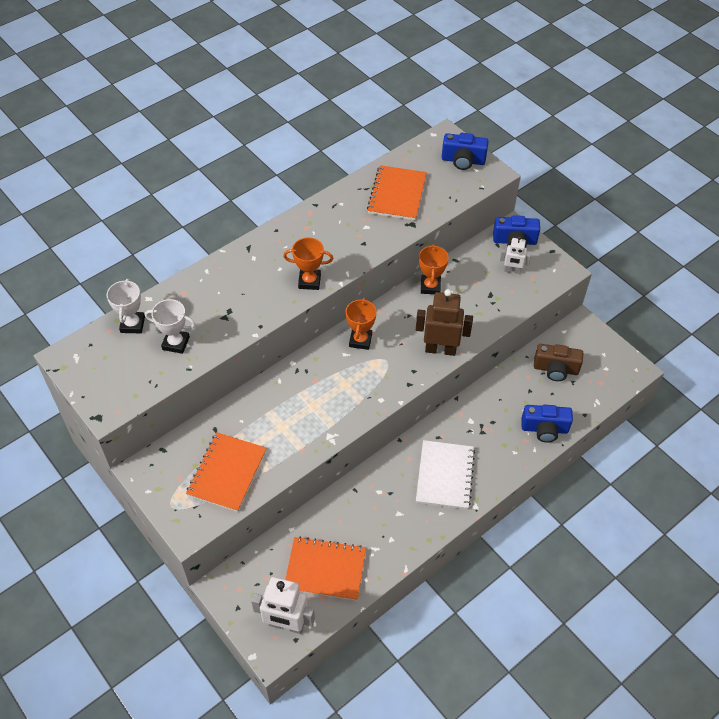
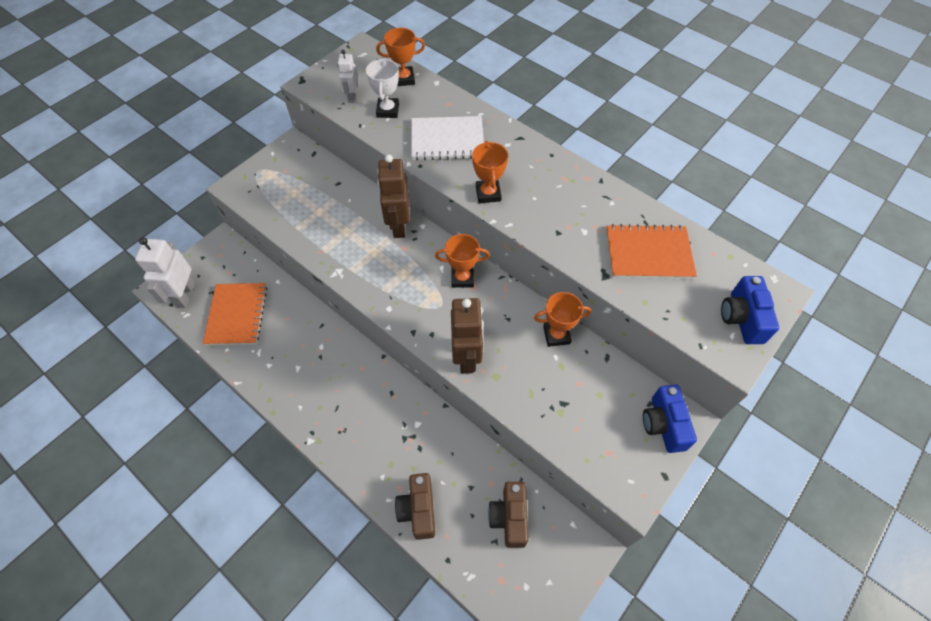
camera: 80 degrees right, 5 degrees up
(132, 324) = (404, 79): white trophy -> orange trophy
(227, 473) = (292, 201): orange notebook -> none
(287, 381) = (398, 225): none -> brown robot
(444, 475) = (344, 405): white notebook -> white notebook (447, 140)
(512, 271) = (611, 426): white robot -> white robot (352, 97)
(544, 429) = (418, 510): blue camera -> brown camera

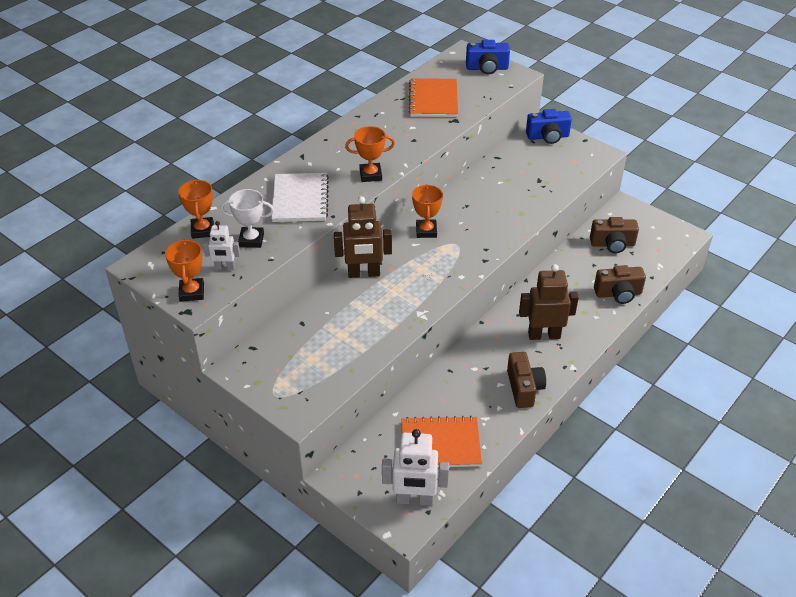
camera: 90 degrees left, 15 degrees down
(288, 389) = (524, 388): none -> brown camera
(467, 357) = (506, 228): brown robot -> brown robot (544, 335)
(556, 335) = (480, 180): orange trophy -> orange trophy (192, 292)

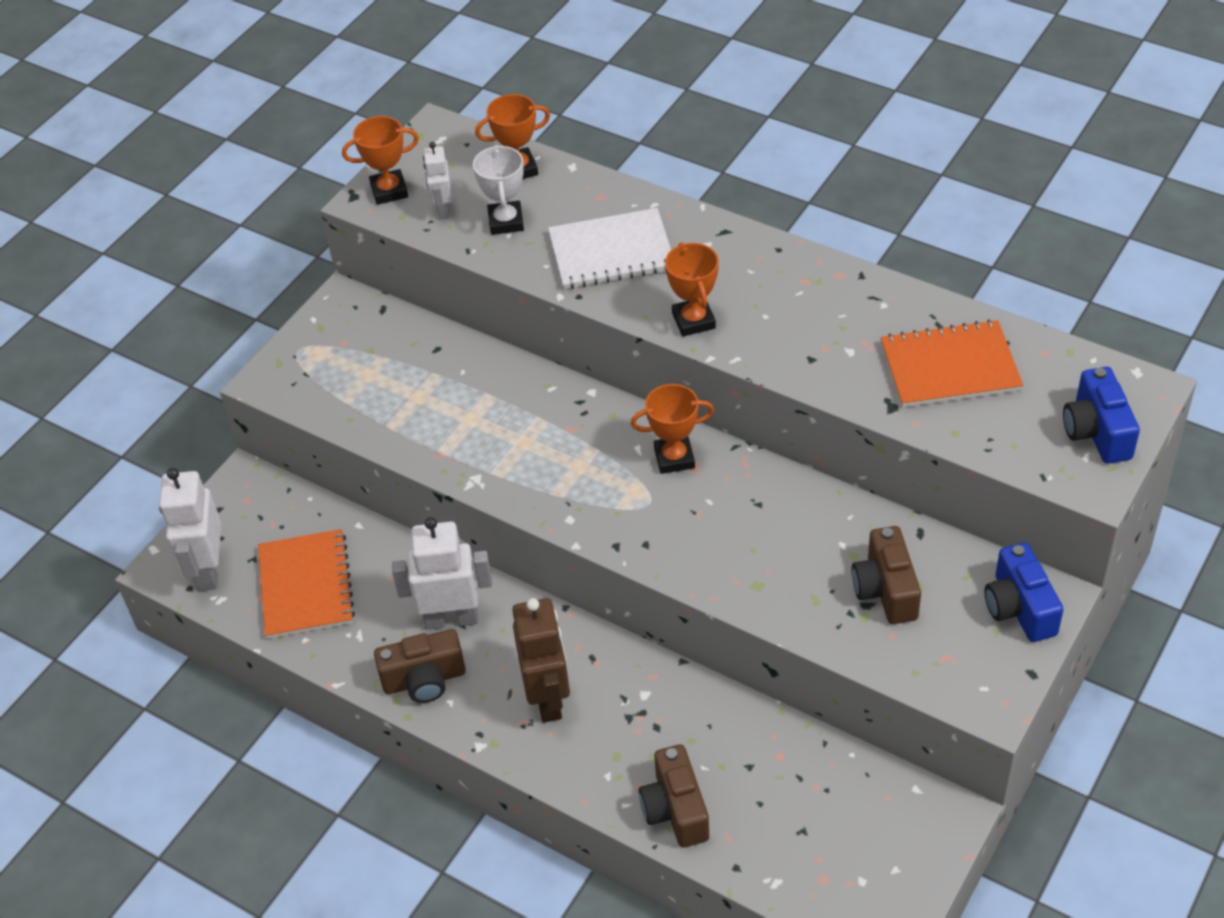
camera: 85 degrees right, 5 degrees up
(364, 274) = (553, 397): brown robot -> none
(480, 372) = (451, 618): none -> white robot
(612, 244) = (817, 796): brown camera -> brown camera (885, 590)

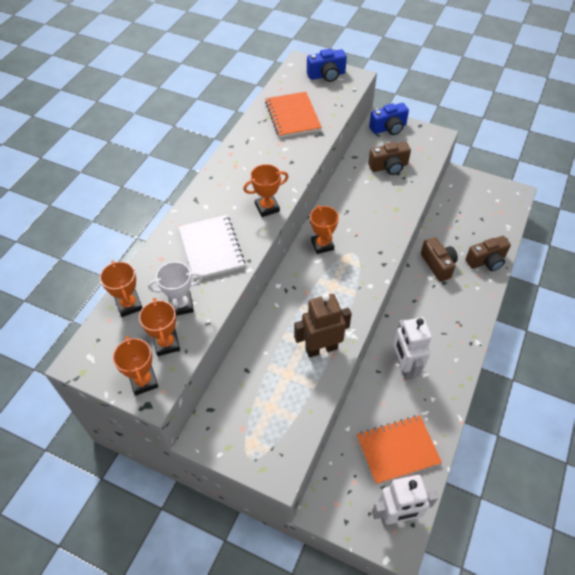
camera: 100 degrees left, 5 degrees up
(424, 680) = (446, 373): brown camera -> brown camera (438, 265)
(443, 209) = (166, 344): white robot -> orange trophy
(548, 698) = (442, 316): brown robot -> brown robot (321, 348)

